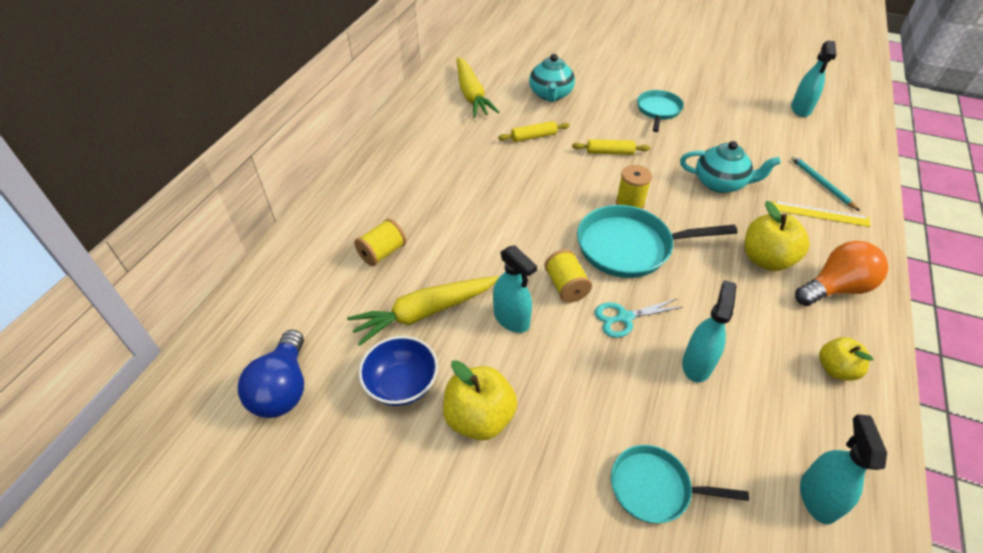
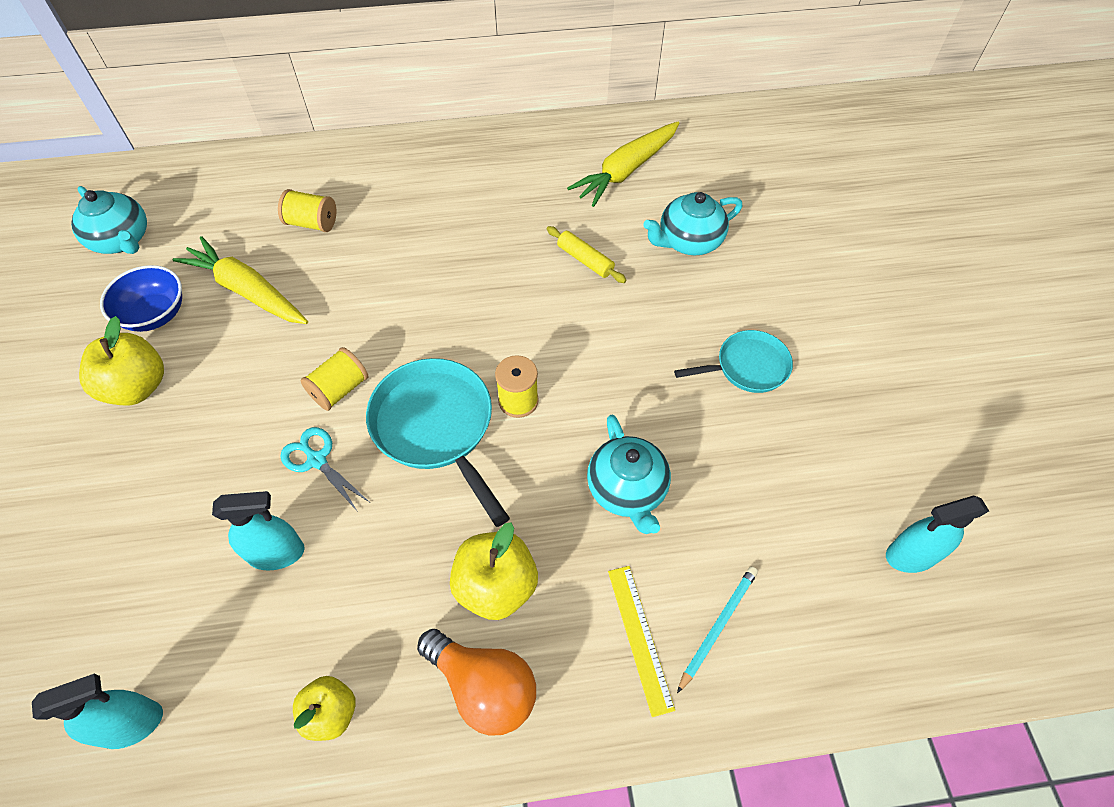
camera: 60 degrees right, 10 degrees up
(283, 389) = (122, 240): blue light bulb -> turquoise teapot
(511, 319) = (270, 361): turquoise spray bottle -> none
(609, 152) = (608, 345): yellow rolling pin -> none
(655, 488) = (100, 560): turquoise pan -> none

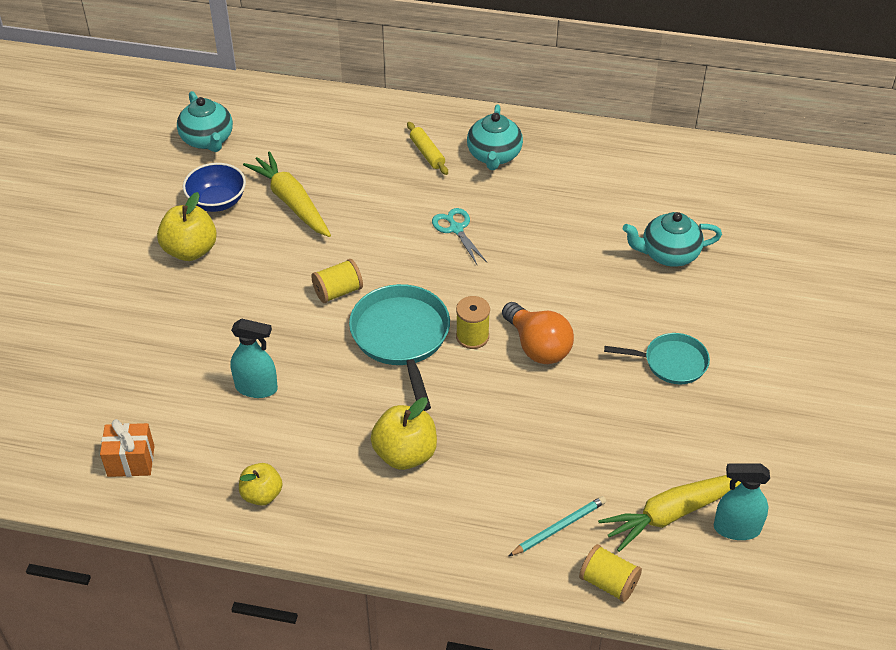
camera: 20 degrees right, 10 degrees down
(132, 724) = (131, 461): turquoise spray bottle -> orange gift
(312, 223) = (358, 162): yellow spool -> yellow spool (608, 582)
(317, 460) = (305, 335): turquoise scissors -> turquoise scissors (456, 229)
(483, 687) = (372, 512): orange light bulb -> orange light bulb (537, 346)
(585, 260) = (572, 247): yellow rolling pin -> yellow rolling pin (427, 153)
(626, 171) = (640, 183): yellow carrot -> yellow carrot (673, 513)
(627, 490) = (531, 421): turquoise teapot -> turquoise teapot (494, 155)
(639, 638) = (497, 517): yellow ruler -> none

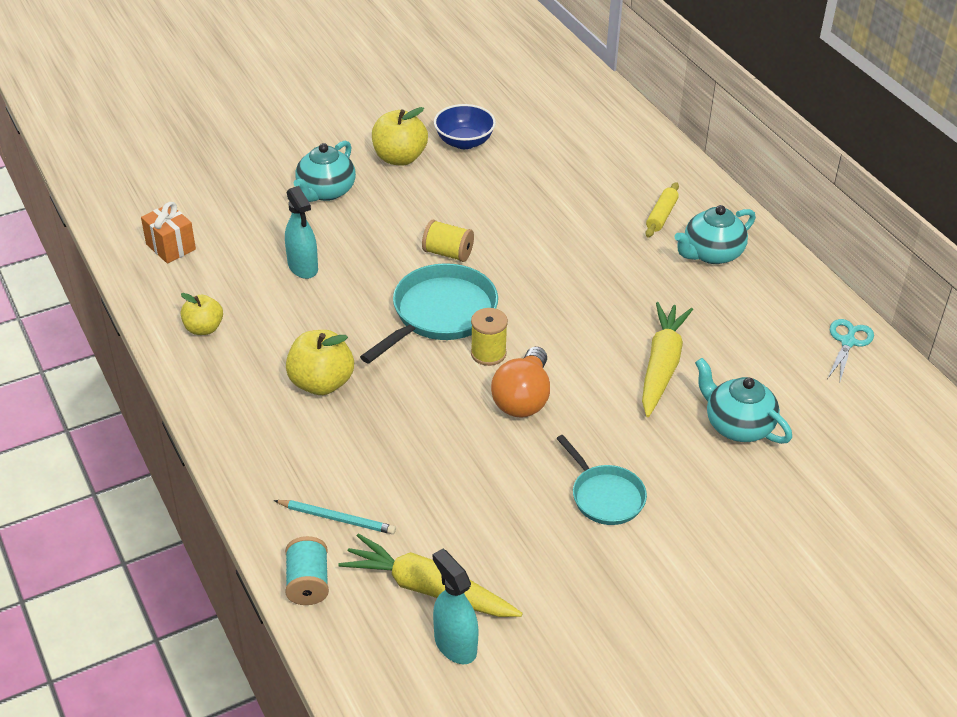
camera: 50 degrees right, 5 degrees down
(207, 140) = (521, 101): turquoise teapot -> turquoise teapot (325, 191)
(291, 202) = (511, 176): yellow carrot -> yellow carrot (661, 365)
(456, 229) = (597, 278): turquoise scissors -> turquoise scissors (848, 342)
(608, 582) = (308, 583): yellow spool -> turquoise spool

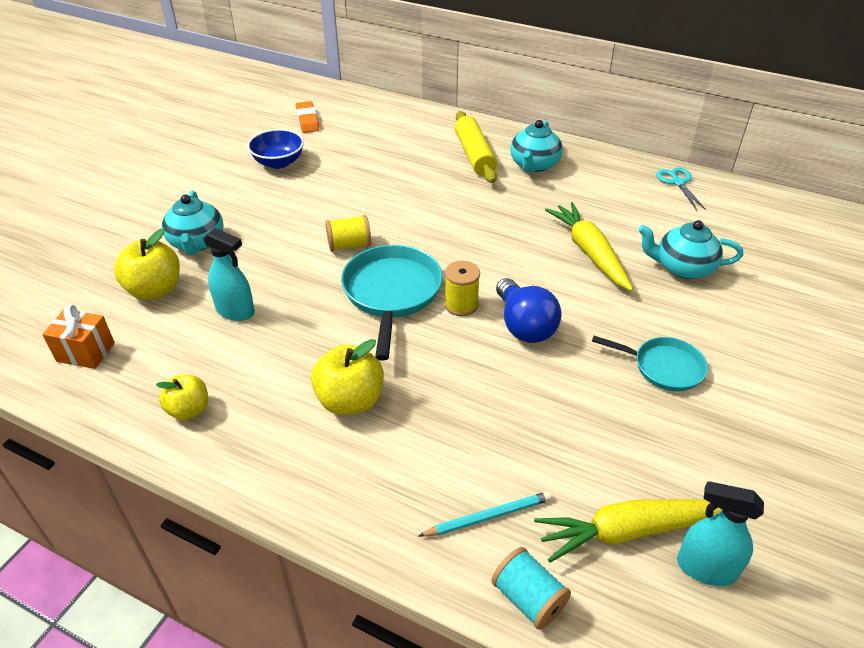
camera: 35 degrees left, 0 degrees up
(399, 158) = (237, 193): yellow apple -> yellow apple (155, 290)
(523, 398) = (524, 326): orange light bulb -> blue light bulb
(534, 106) = (307, 120): none -> orange eraser
(661, 215) = (474, 155): yellow rolling pin -> yellow rolling pin, size x1.70

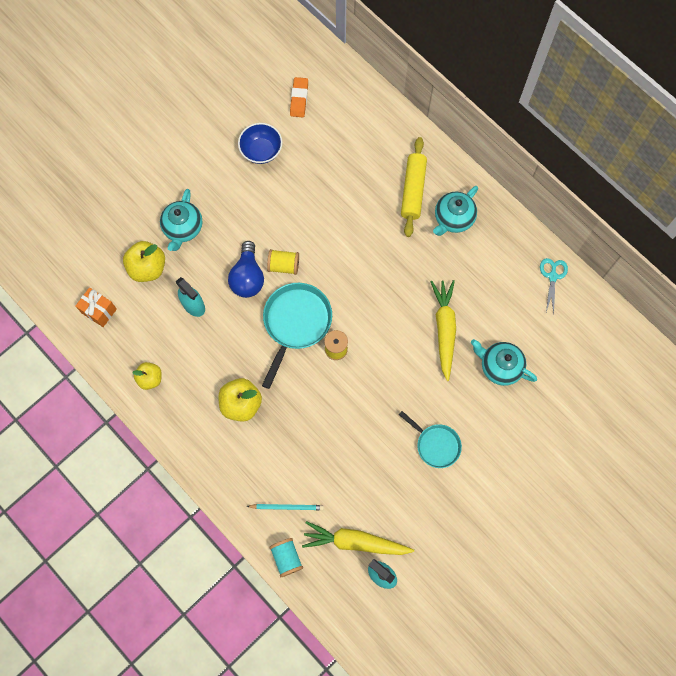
camera: 20 degrees right, 30 degrees up
(524, 326) = (367, 381): blue light bulb -> blue light bulb (248, 277)

